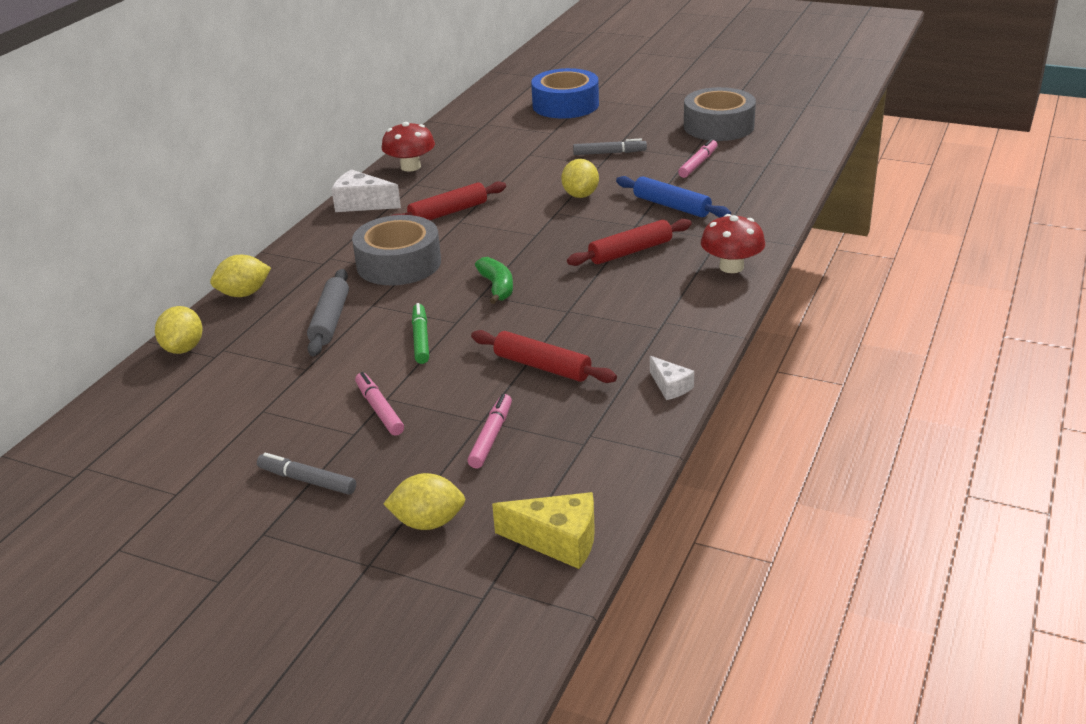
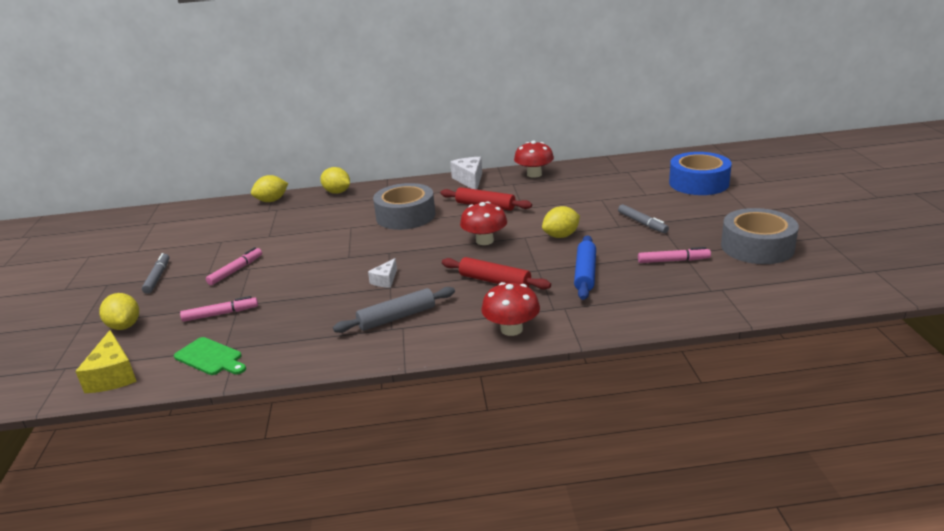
camera: 60 degrees right, 5 degrees down
(330, 320) = (324, 223): grey rolling pin -> grey rolling pin (397, 317)
(421, 339) = (321, 254): green marker -> none
(497, 287) = (402, 254): green banana -> none
(534, 234) = (484, 241): none -> red mushroom
(542, 366) = (312, 302): red rolling pin -> none
(594, 457) = (210, 357): none -> green cutting board
(670, 386) = (312, 358): white cheese -> white cheese (385, 280)

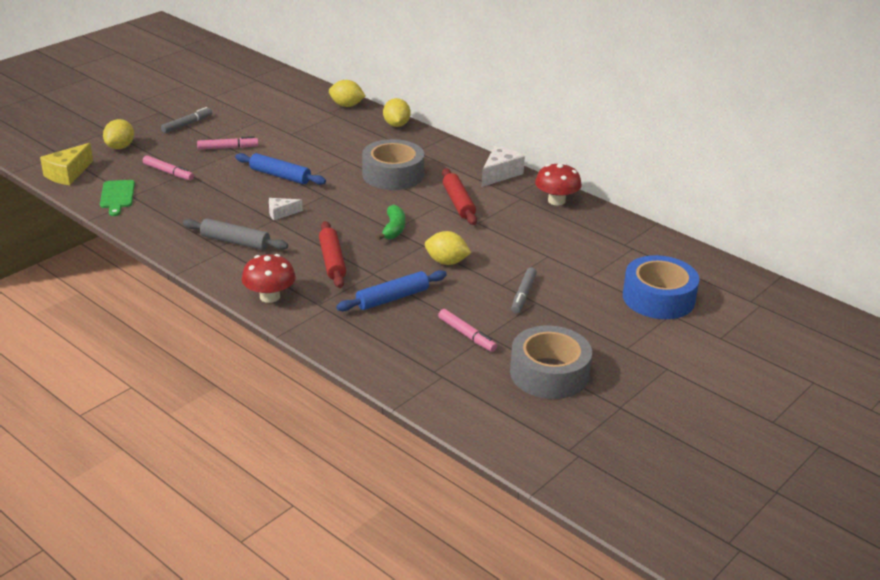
camera: 45 degrees right, 5 degrees up
(325, 261) = (280, 176): none -> blue rolling pin
(484, 241) = (393, 229): red mushroom -> green banana

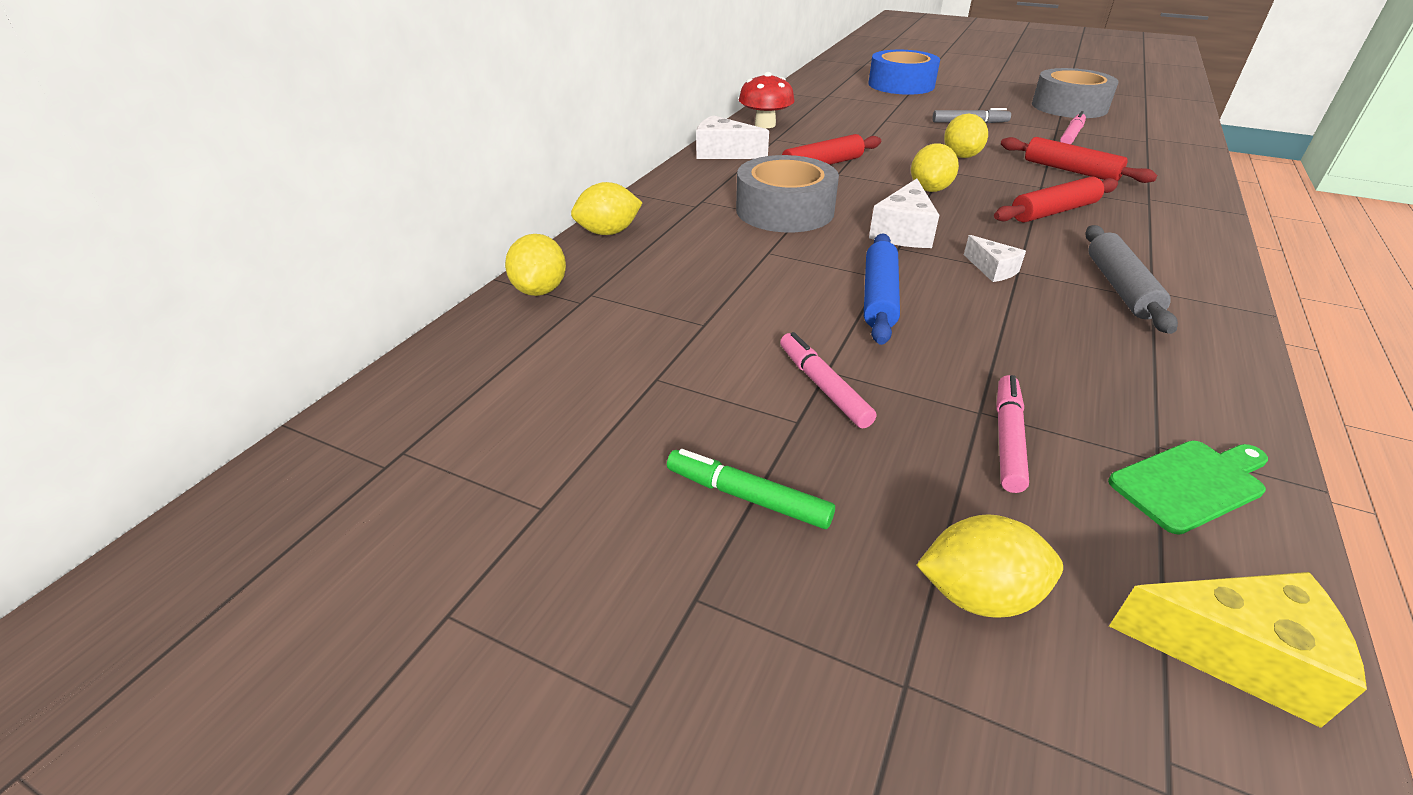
camera: 105 degrees left, 5 degrees up
(187, 124) = (747, 497): grey marker -> green marker
(269, 296) = (1189, 233): red mushroom -> none
(341, 202) = (903, 232): none -> white cheese
(392, 298) = (1070, 170): blue rolling pin -> red rolling pin
(393, 229) = (929, 189): green banana -> yellow lemon

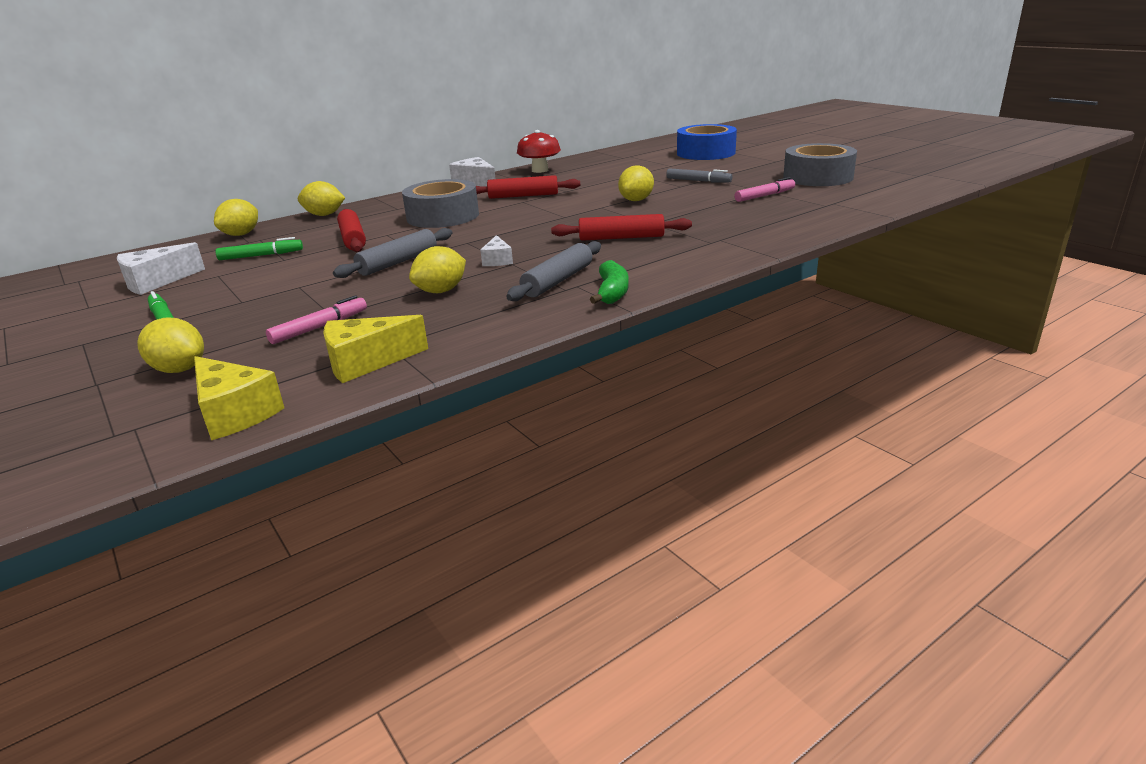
camera: 30 degrees right, 10 degrees down
(654, 325) = (261, 256): none -> green marker
(823, 386) = (282, 292): pink marker -> none
(879, 297) = (398, 262): blue rolling pin -> grey rolling pin
(903, 232) = (488, 235): white cheese -> white cheese (156, 282)
(929, 189) = (563, 216): yellow lemon -> yellow lemon (441, 291)
(1070, 170) = (701, 217): red rolling pin -> red rolling pin (353, 239)
(1190, 484) = (366, 362): green cutting board -> yellow cheese
(1206, 293) = (612, 292): none -> green banana

